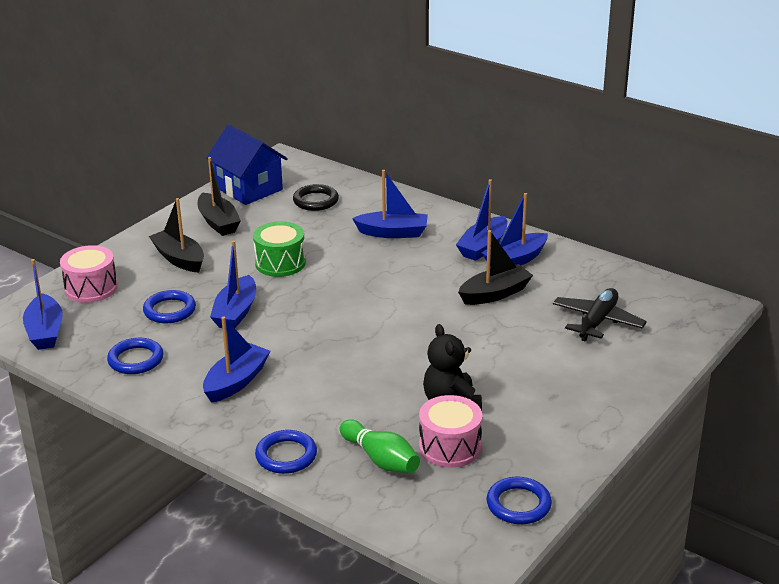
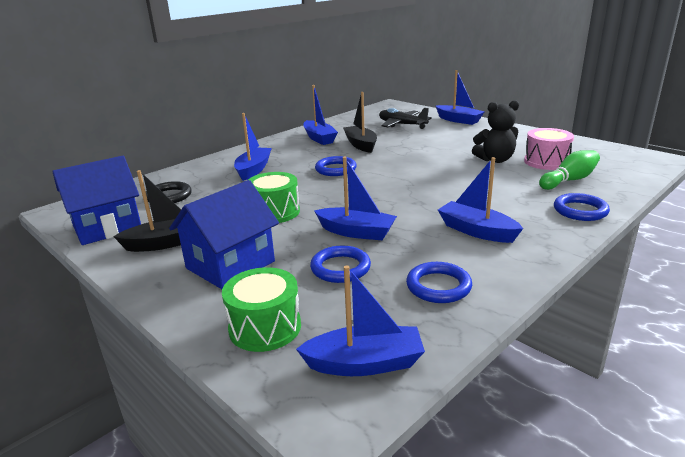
camera: 80 degrees left, 5 degrees down
(91, 288) = (265, 327): pink drum -> green drum
(179, 259) = (230, 265): black boat -> blue house
(483, 247) = (295, 145): blue boat -> blue boat (458, 120)
(518, 504) = (597, 148): blue ring -> blue ring (335, 169)

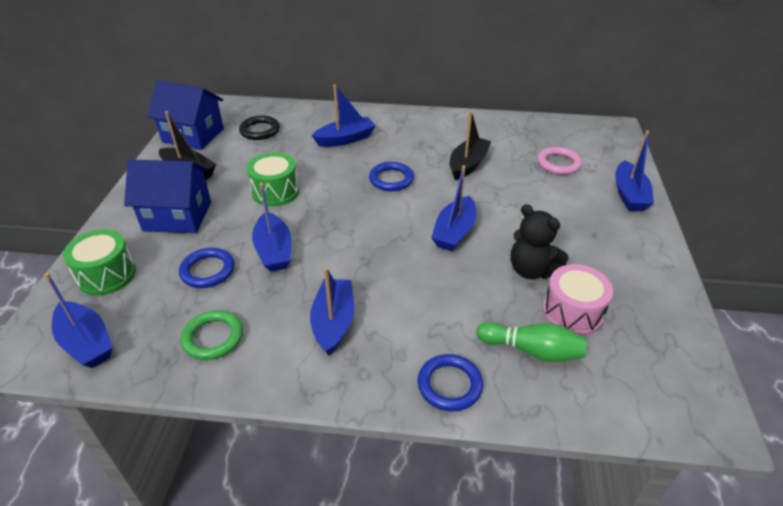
camera: 50 degrees right, 15 degrees up
(319, 138) = (455, 134): blue boat -> blue boat (454, 232)
(402, 125) = (558, 163): black plane -> pink ring
(438, 286) = (213, 337): blue ring -> green ring

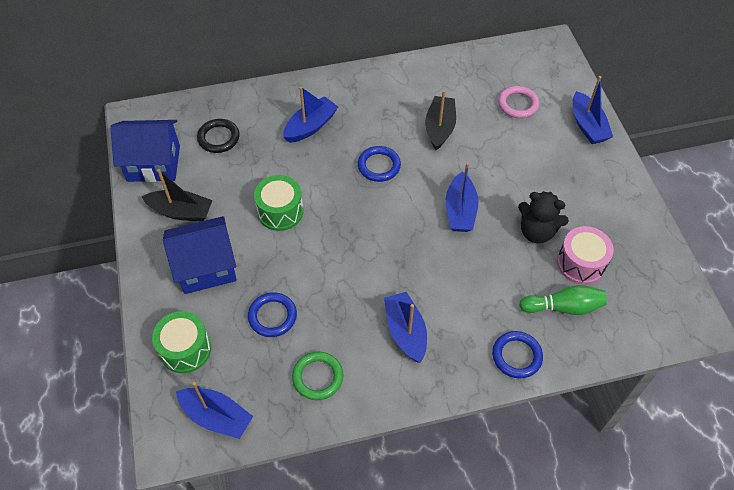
camera: 20 degrees left, 15 degrees up
(274, 251) = (317, 278): blue boat -> none

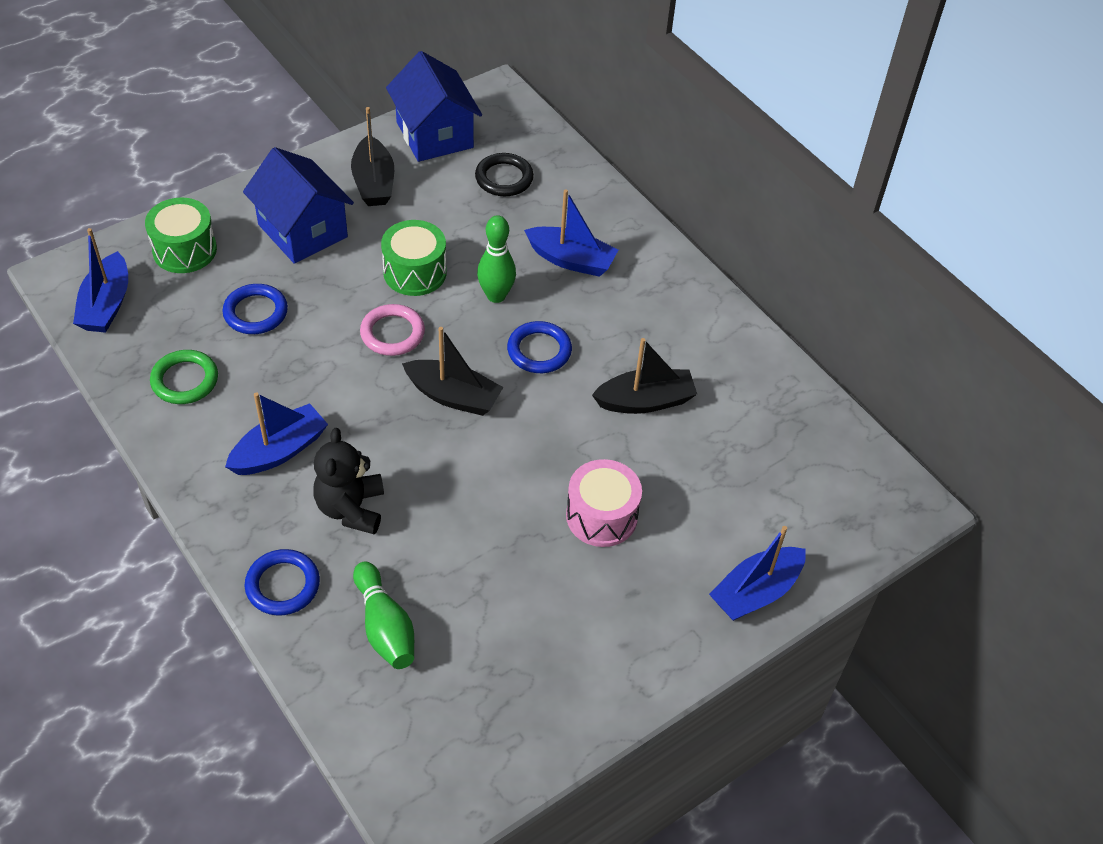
camera: 65 degrees right, 5 degrees down
(322, 174) = (496, 296): none -> green bowling pin
(397, 221) = (453, 396): none -> black boat
(460, 210) = (503, 462): blue boat -> none
(518, 104) = (748, 487): pink ring -> pink ring (392, 333)
(536, 231) = (507, 565): black teddy bear -> black teddy bear (351, 508)
(580, 263) = (472, 634): pink drum -> pink drum (601, 516)

